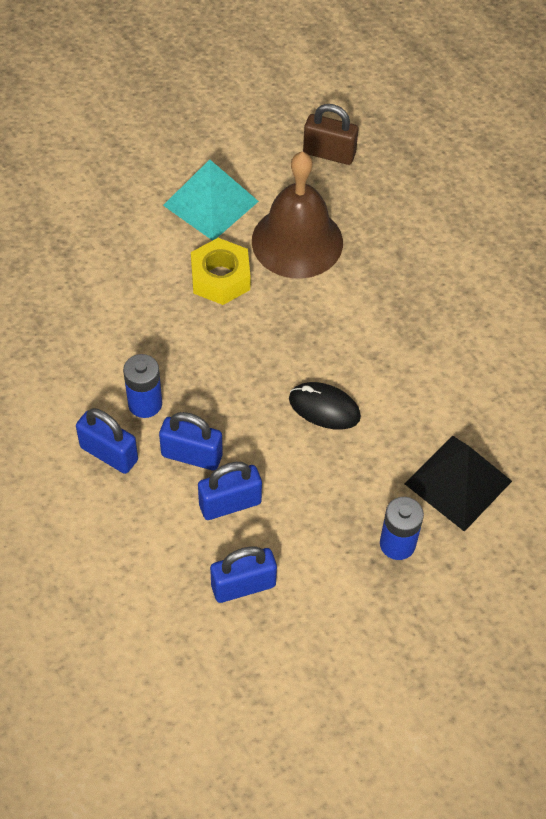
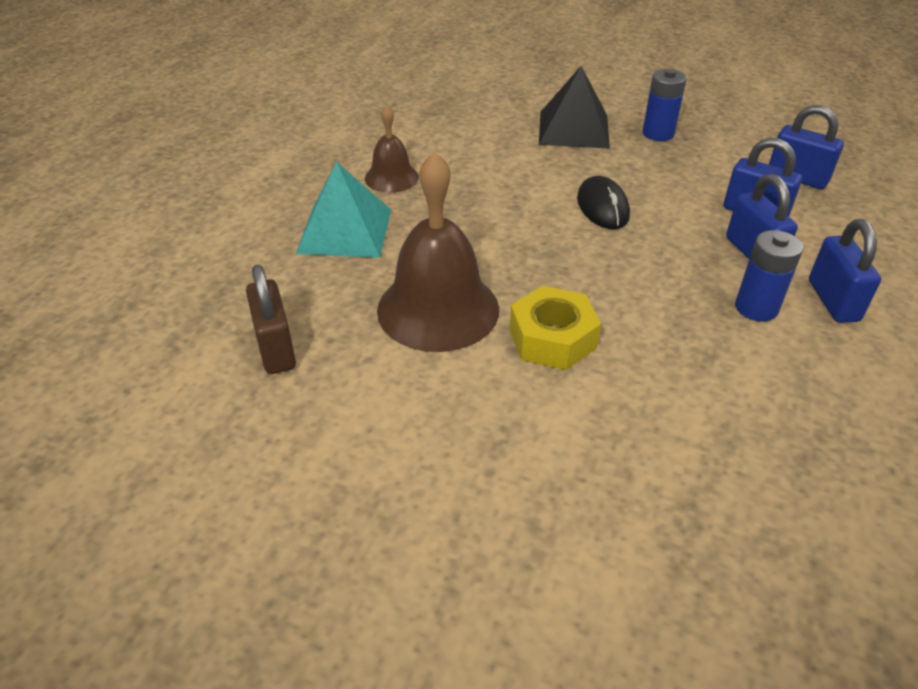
camera: 125 degrees left, 15 degrees down
(211, 203) = (456, 408): turquoise pyramid -> turquoise pyramid (345, 230)
(478, 303) = (391, 177): none -> brown bell

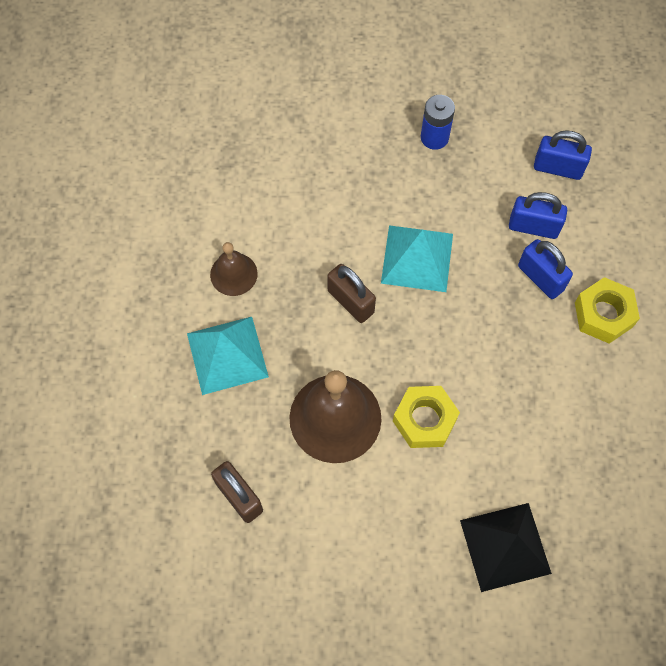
camera: 20 degrees left, 25 degrees up
(508, 222) = (350, 302): none -> brown padlock
(574, 129) = (361, 153): black pyramid -> black pyramid (505, 546)
(602, 207) = (417, 258): black mouse -> turquoise pyramid
(756, 308) = (553, 340): blue battery -> none
(833, 301) = (603, 314): blue padlock -> yellow nut

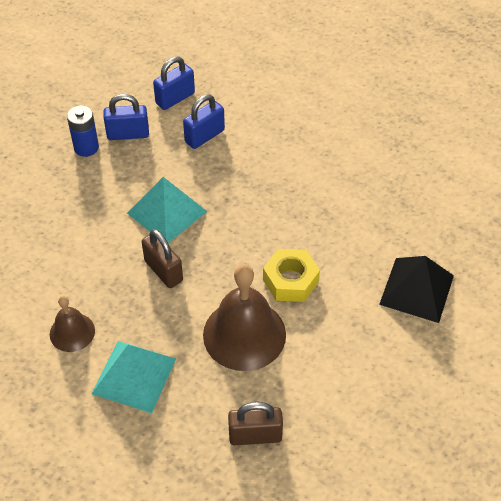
camera: 55 degrees left, 15 degrees down
(350, 302) = (163, 271): brown padlock -> brown padlock turned 60 degrees clockwise
(540, 278) = (244, 155): blue padlock -> blue padlock (128, 134)
(603, 314) = (298, 139): yellow nut -> none

